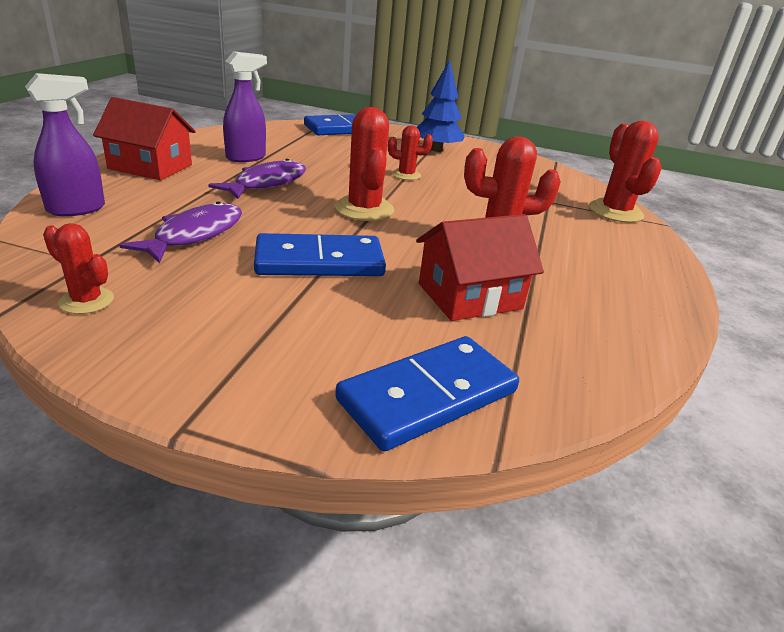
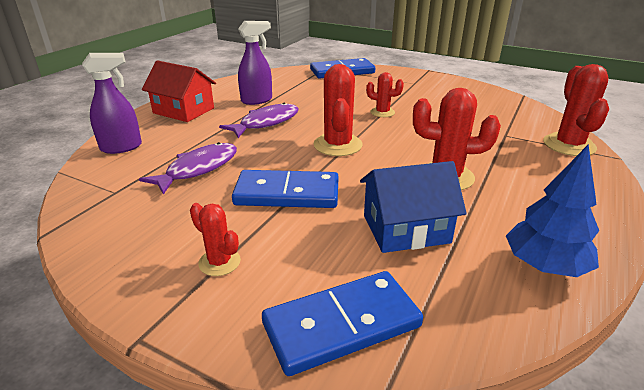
camera: 15 degrees right, 0 degrees up
(86, 301) = (105, 225): red cactus -> red cactus (219, 262)
(436, 150) = (415, 88): blue tree -> blue tree (545, 266)
(470, 296) = (406, 229): red house -> blue house

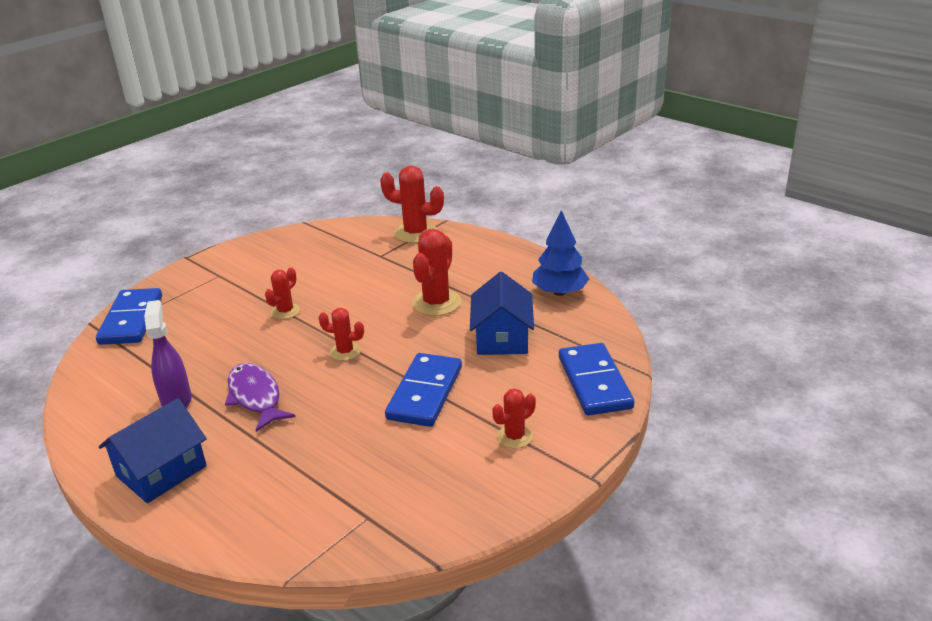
camera: 75 degrees left, 0 degrees up
(122, 147) = (250, 524): purple spray bottle -> none
(184, 110) = (161, 471): red house -> blue house
(198, 169) = (346, 452): purple fish -> none
(337, 145) = (345, 351): red cactus -> red cactus, size x0.58

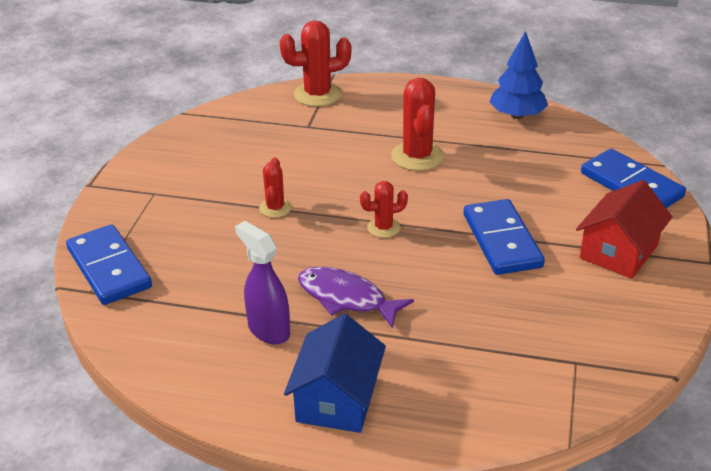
camera: 30 degrees left, 5 degrees up
(502, 338) = (513, 170): blue house -> none
(514, 437) = (618, 251): red cactus -> red house

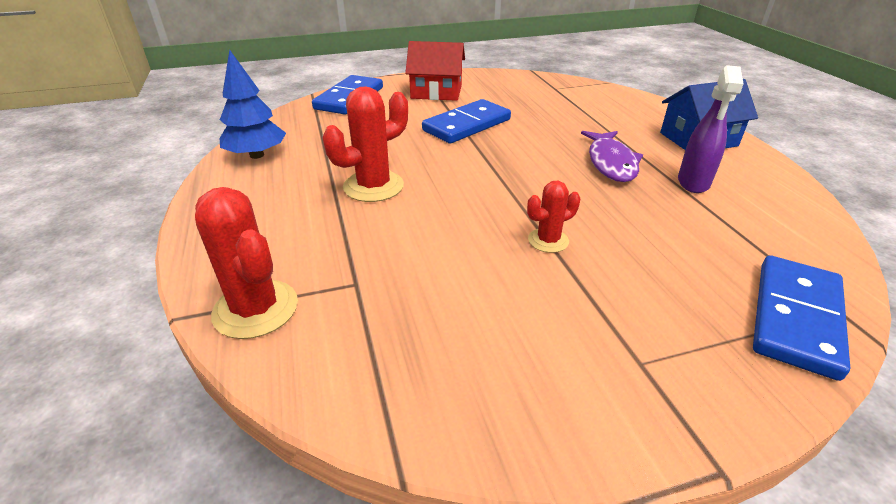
camera: 120 degrees left, 0 degrees up
(383, 228) = (507, 172): red cactus -> none

